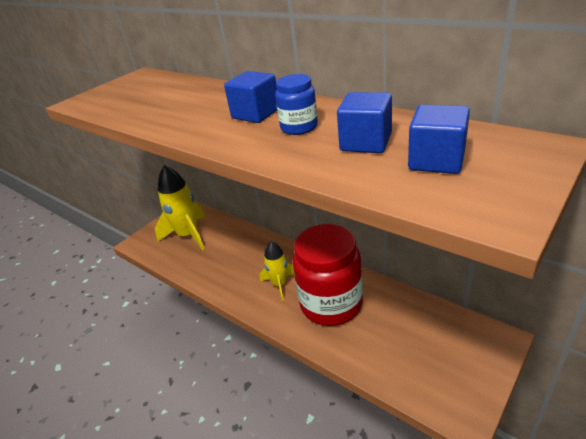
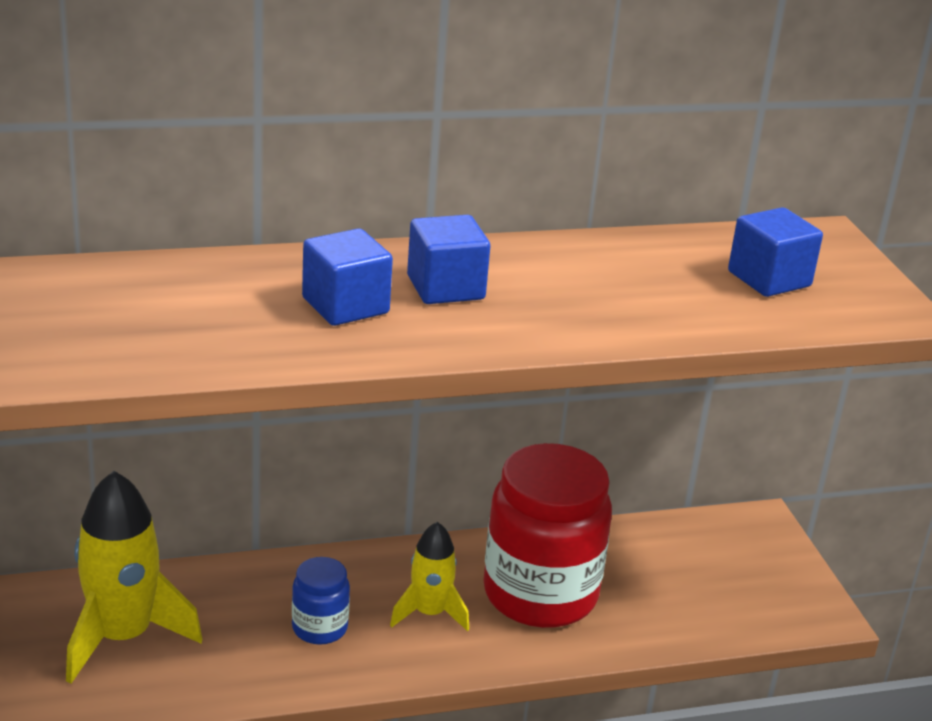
camera: 60 degrees left, 5 degrees down
(299, 127) = (551, 288): blue jar -> blue jar (319, 628)
(366, 142) = (667, 282): blue cube -> blue cube (345, 306)

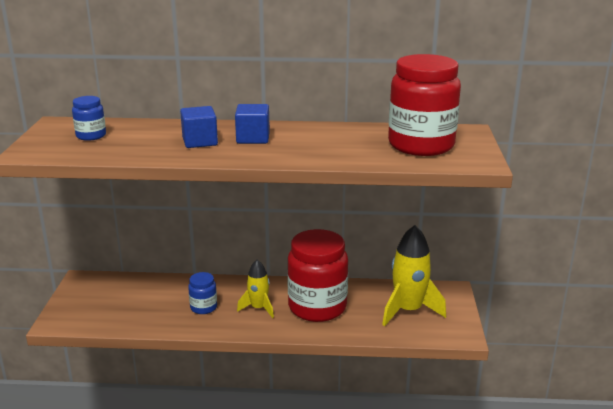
camera: 20 degrees right, 5 degrees down
(99, 310) = (91, 136): none -> blue jar
(123, 637) = (115, 299): yellow rocket -> yellow rocket (408, 310)
(769, 279) = (421, 145): blue cube -> red jar

